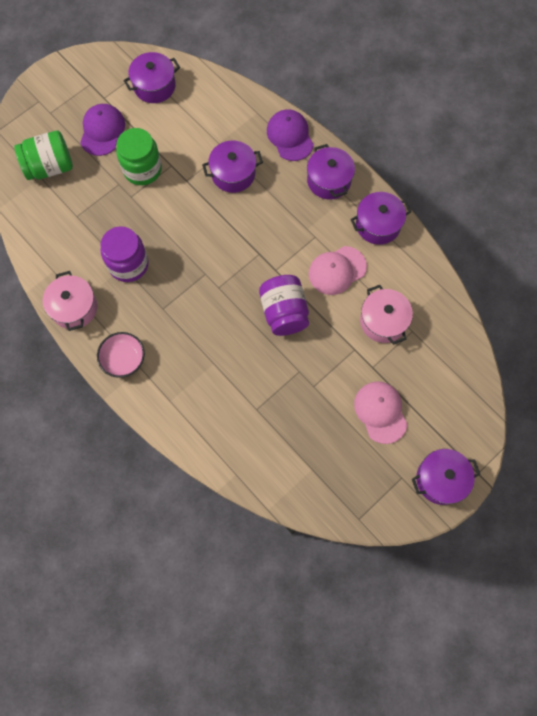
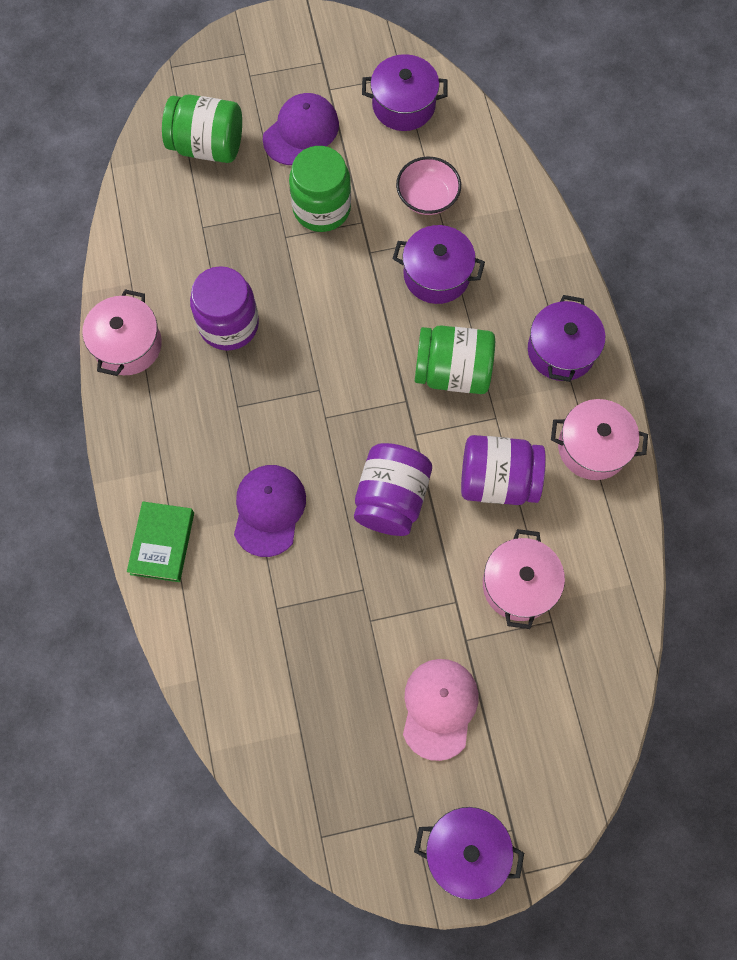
camera: 30 degrees right, 0 degrees up
(123, 359) = (148, 445): pink bowl -> pink bowl (427, 197)
(167, 410) = (162, 543): none -> green book
(275, 224) = (452, 372): none -> green jar
(290, 136) = (544, 262): purple cap -> purple cap (269, 510)
(337, 270) = (497, 480): pink cap -> purple jar
(378, 225) = (592, 447): purple pot -> pink pot

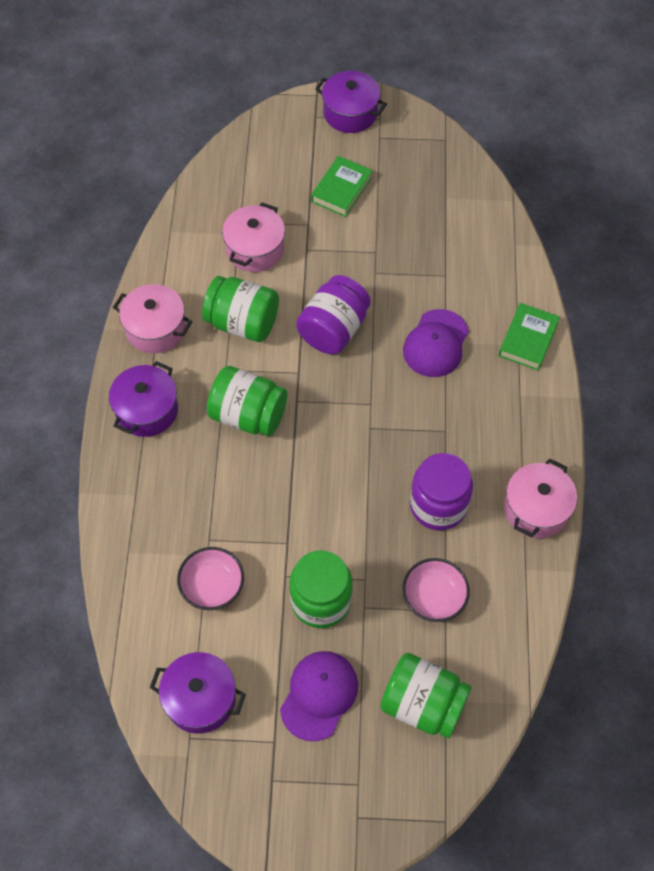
camera: 165 degrees left, 10 degrees down
(215, 236) = (434, 597): none -> pink bowl
(301, 131) = (319, 695): purple cap -> purple cap turned 150 degrees clockwise
(436, 275) = (231, 505): purple pot -> none
(439, 708) = (341, 189): pink cap -> green book
(497, 480) = (243, 323): purple jar -> green jar

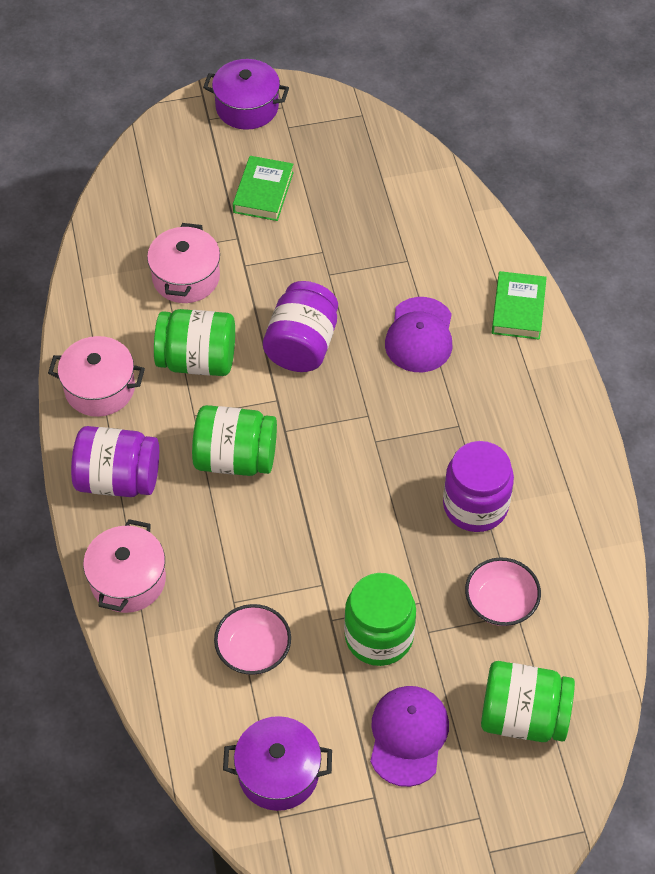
camera: 15 degrees left, 5 degrees down
(147, 410) = (118, 479): purple pot -> purple jar
(536, 509) = (581, 484): pink pot -> pink pot (128, 580)

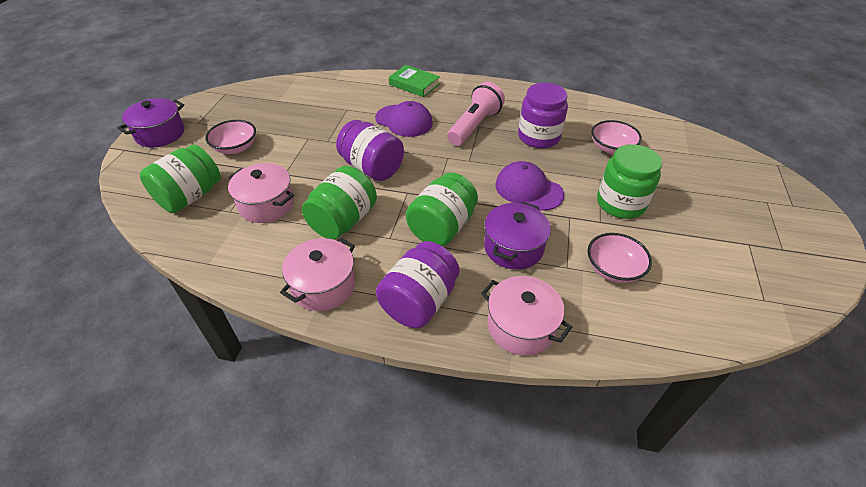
camera: 65 degrees left, 10 degrees down
(263, 192) = (235, 147): green book -> pink bowl
(278, 773) = (725, 288): purple pot -> purple pot (513, 248)
(408, 736) = (702, 214): purple cap -> purple cap (528, 189)
(456, 420) = (474, 126): none -> pink flashlight
(523, 716) = (695, 163): green jar -> green jar (190, 196)

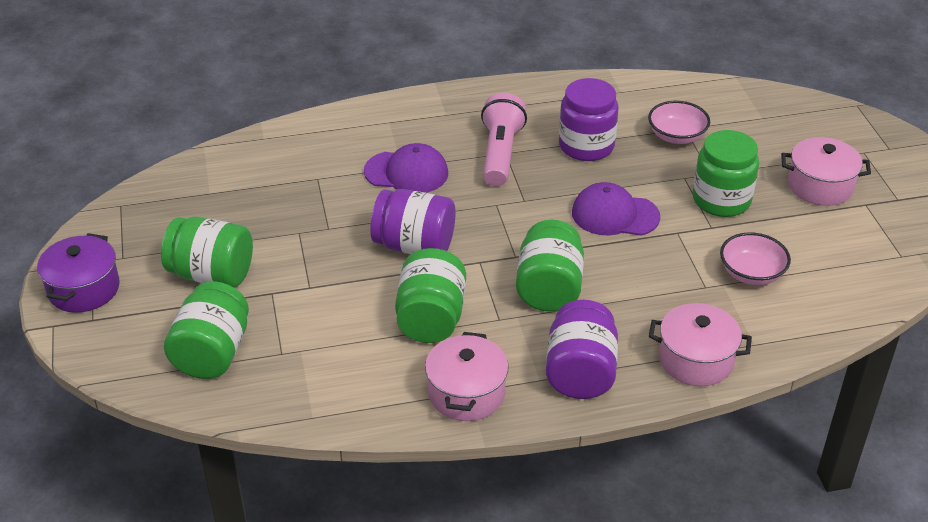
camera: 25 degrees left, 5 degrees down
(235, 147) = (212, 274): pink bowl -> green jar
(266, 204) = (321, 330): pink pot -> pink pot (820, 186)
(414, 84) = (380, 116): green book -> none
(513, 248) = (639, 285): purple pot -> none

